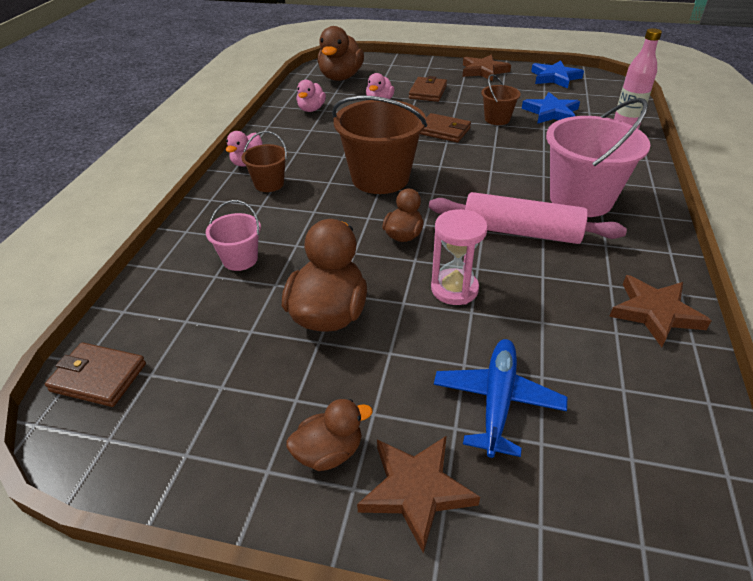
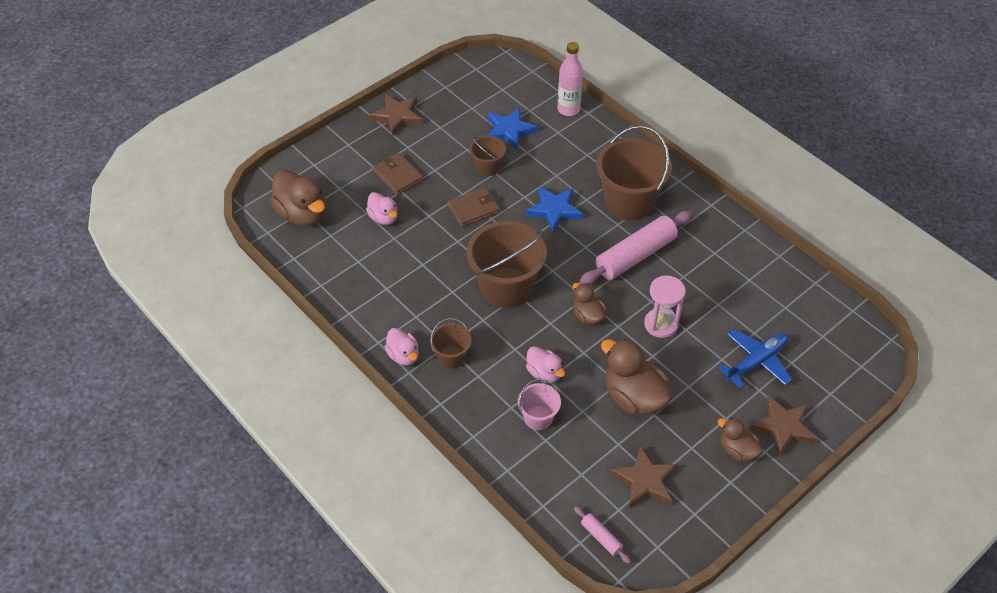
camera: 55 degrees left, 10 degrees up
(98, 377) = (601, 537): brown wallet -> pink rolling pin
(311, 109) = (348, 268): pink duck -> pink duck (544, 373)
(329, 452) = (737, 450): brown duck -> brown duck turned 60 degrees counterclockwise
(497, 401) = (756, 362): blue plane -> blue plane turned 90 degrees clockwise
(555, 78) = (457, 85): blue star -> blue star (554, 210)
(581, 199) = (629, 202): pink bucket -> brown bucket
(655, 313) = (749, 252): brown star -> brown star (645, 481)

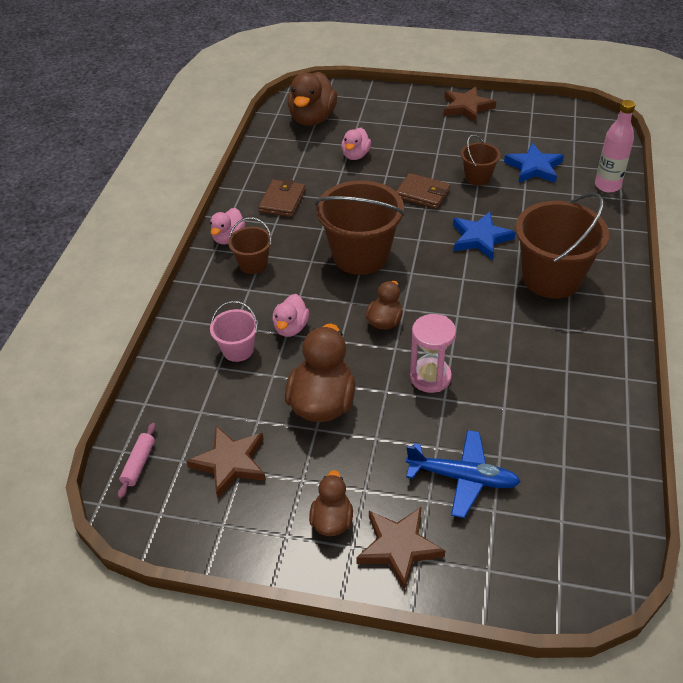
camera: 55 degrees right, 5 degrees down
(398, 176) = (406, 139): brown wallet -> brown wallet (282, 201)
(635, 256) = (492, 316): pink rolling pin -> none

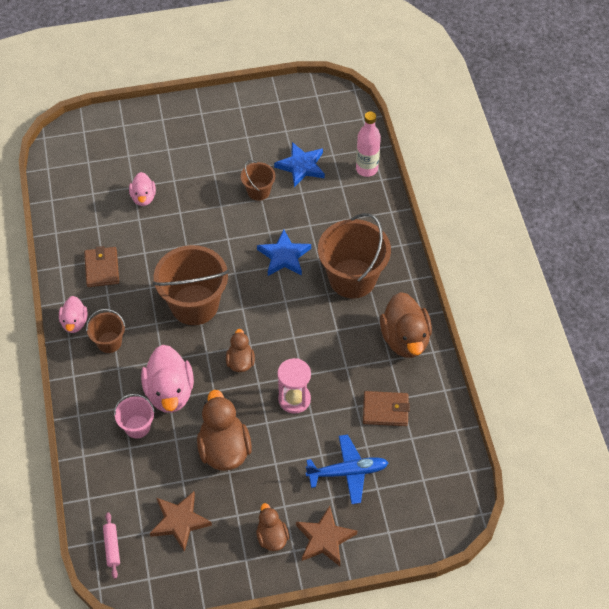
camera: 25 degrees left, 10 degrees up
(291, 327) = (170, 392): pink duck -> pink duck, size x1.76
(312, 119) = (84, 165): brown duck -> brown duck (405, 339)
(422, 194) = (219, 224): brown wallet -> brown wallet (385, 410)
(467, 107) = (219, 111): brown star -> none

